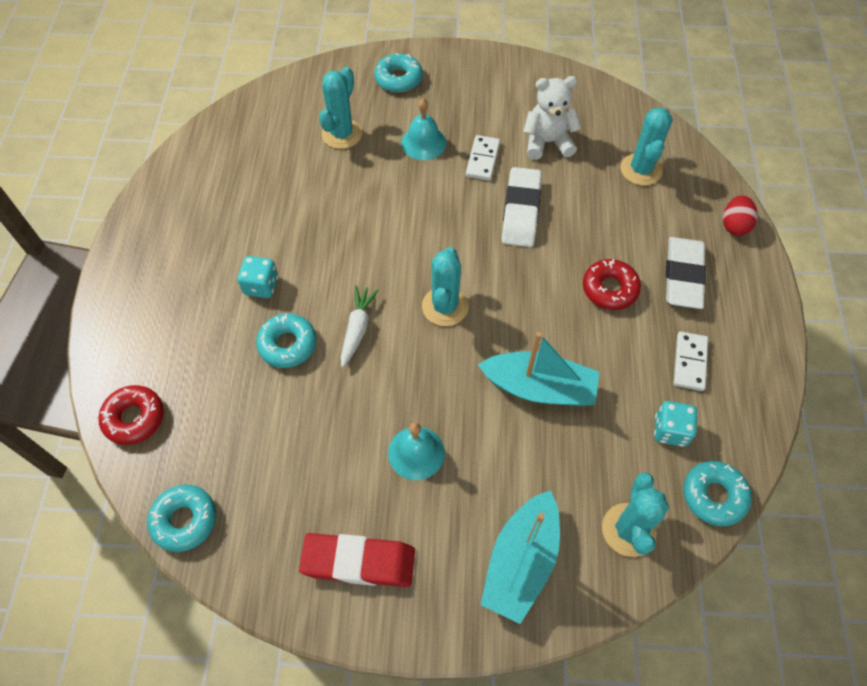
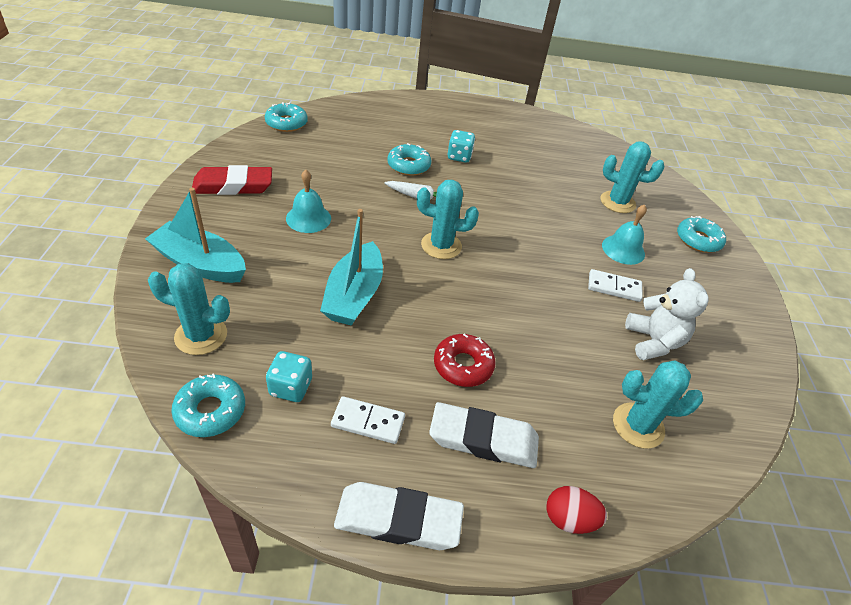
camera: 85 degrees right, 15 degrees down
(134, 418) = (360, 108): red donut -> none
(358, 562) = (233, 186): red eraser -> red eraser turned 75 degrees clockwise
(521, 211) = (554, 308): white eraser -> white eraser (398, 519)

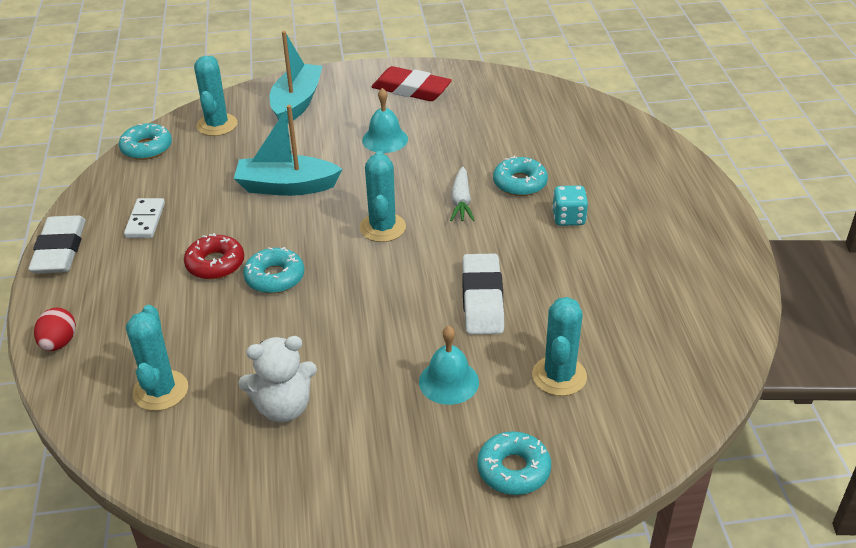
camera: 85 degrees right, 5 degrees down
(233, 186) = (411, 89): red eraser -> red eraser turned 45 degrees counterclockwise
(286, 123) = (543, 90): turquoise donut -> turquoise donut (275, 277)
(291, 387) = (173, 177): turquoise dice -> none
(483, 439) = (134, 285): white eraser -> white eraser (482, 299)
(614, 287) = (367, 372): white domino -> none

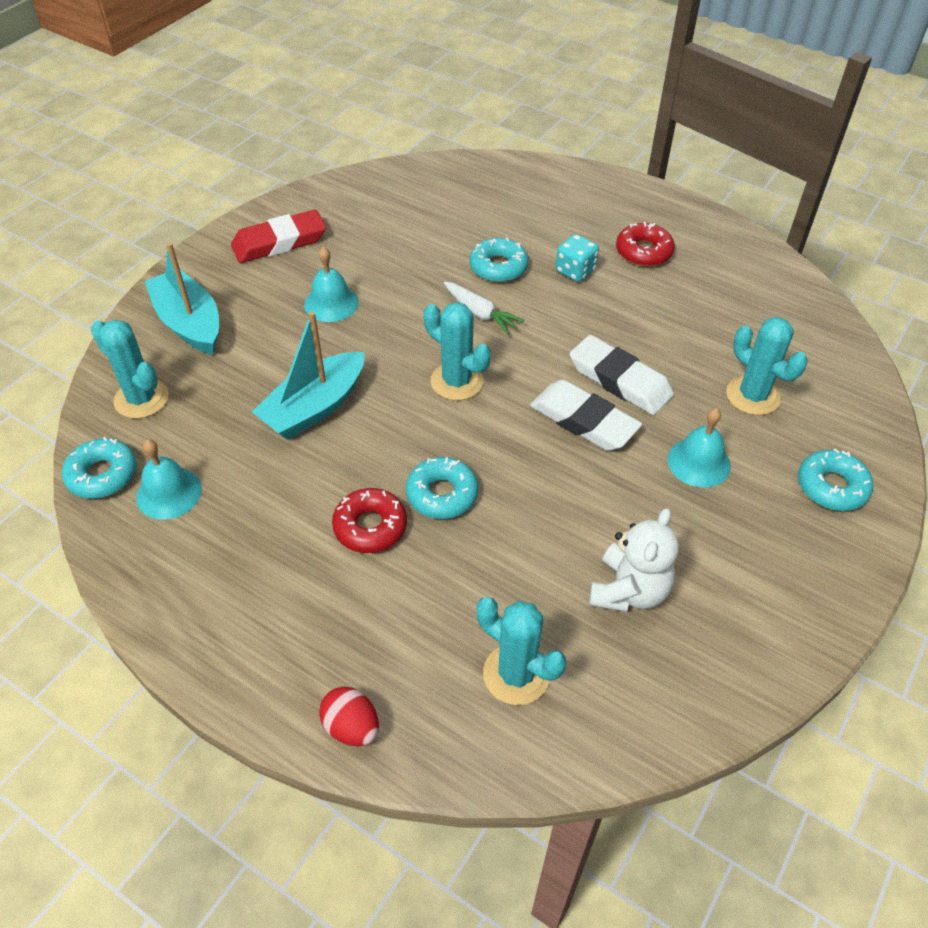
camera: 50 degrees left, 10 degrees up
(60, 250) = (189, 646): white eraser -> white eraser (584, 421)
(145, 220) = (230, 544): white domino -> none
(158, 177) = (169, 493): none -> turquoise bell
(642, 238) = (643, 252): none -> red donut

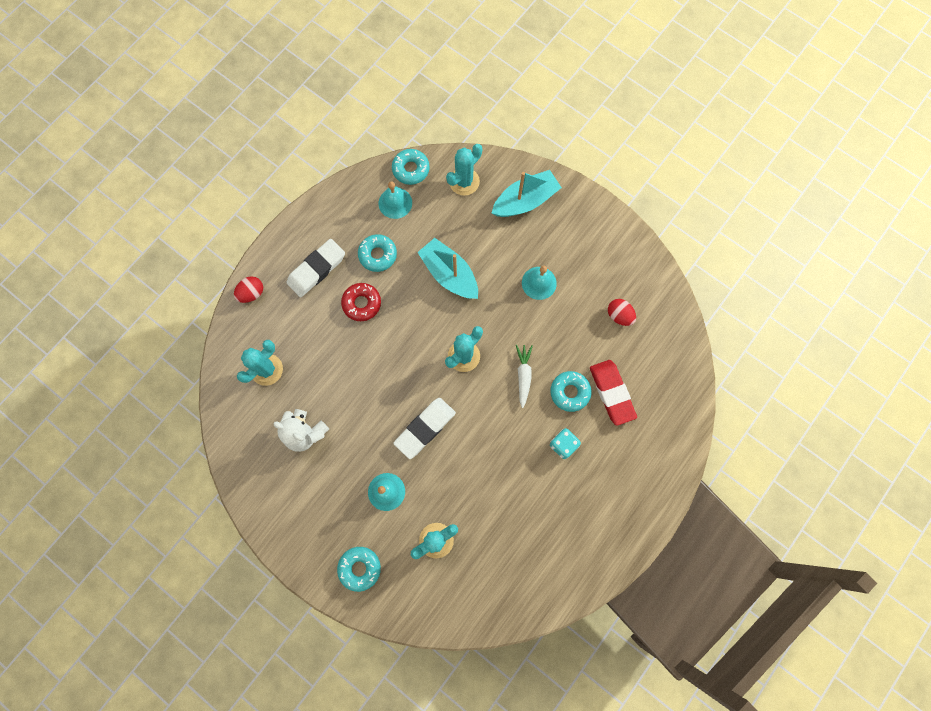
camera: 95 degrees right, 25 degrees up
(279, 242) = (601, 249): red eraser -> red eraser (611, 393)
(381, 224) = (619, 315): none -> red egg
(442, 494) = (379, 342): turquoise donut -> turquoise donut (378, 255)
(480, 313) = (523, 375): white carrot -> white carrot turned 135 degrees clockwise
(619, 380) = (456, 456): white eraser -> white eraser (316, 269)
(643, 252) = (582, 498): red donut -> none

